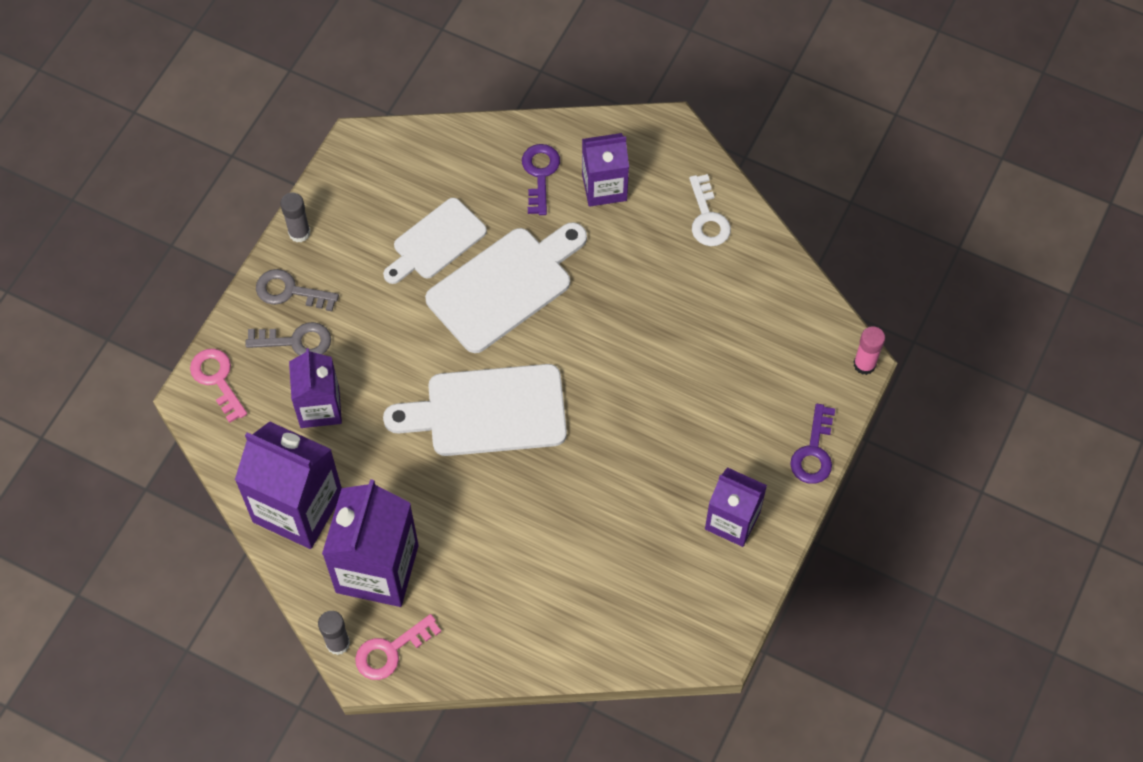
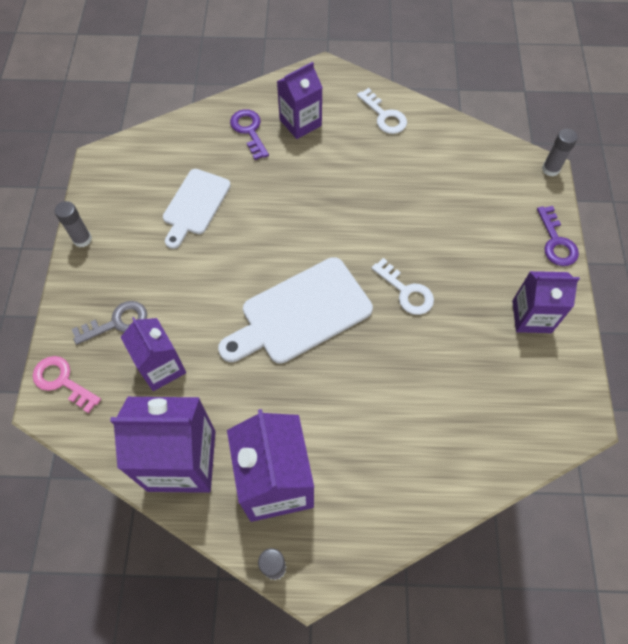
camera: 25 degrees left, 0 degrees up
(290, 291) = (94, 286): grey key -> none
(391, 651) = (325, 552): pink key -> none
(505, 286) = (264, 216): white cutting board -> none
(612, 436) = (406, 291): none -> white key
(864, 364) = (550, 169): pink glue stick -> grey glue stick

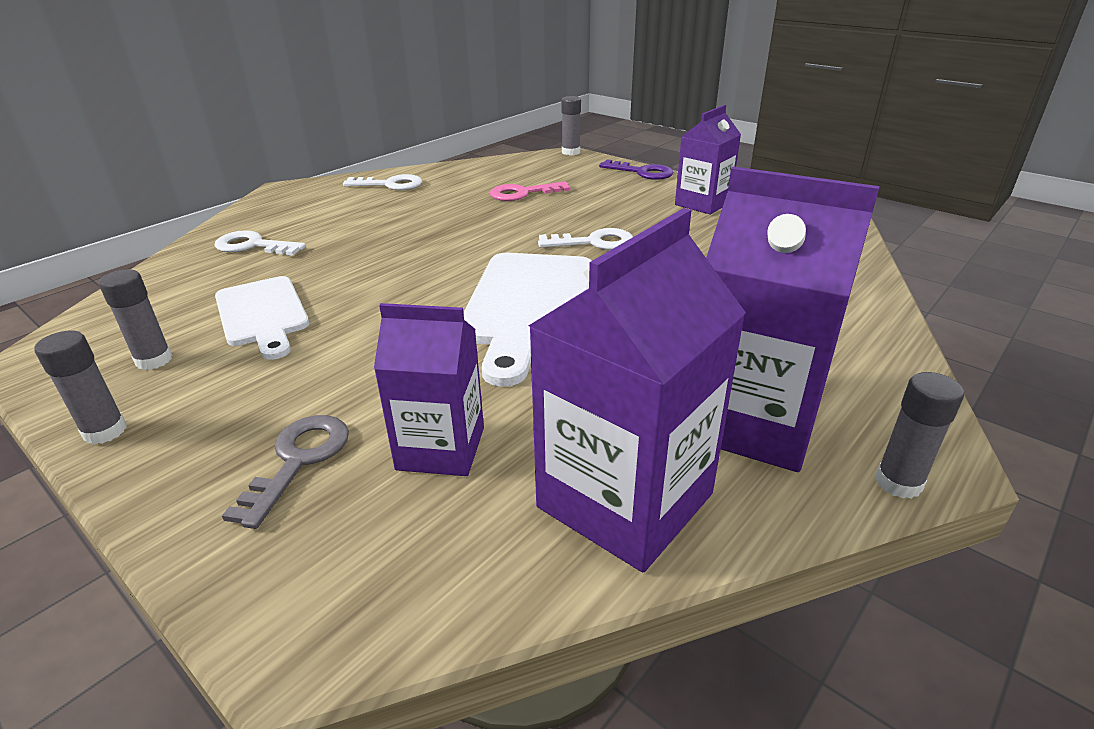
camera: 50 degrees left, 30 degrees down
(62, 381) = (291, 589): pink key -> pink key (523, 193)
(131, 203) = (154, 360): none -> grey glue stick
(249, 131) = (253, 246): purple key -> white key
(300, 123) = (308, 219): purple carton -> none

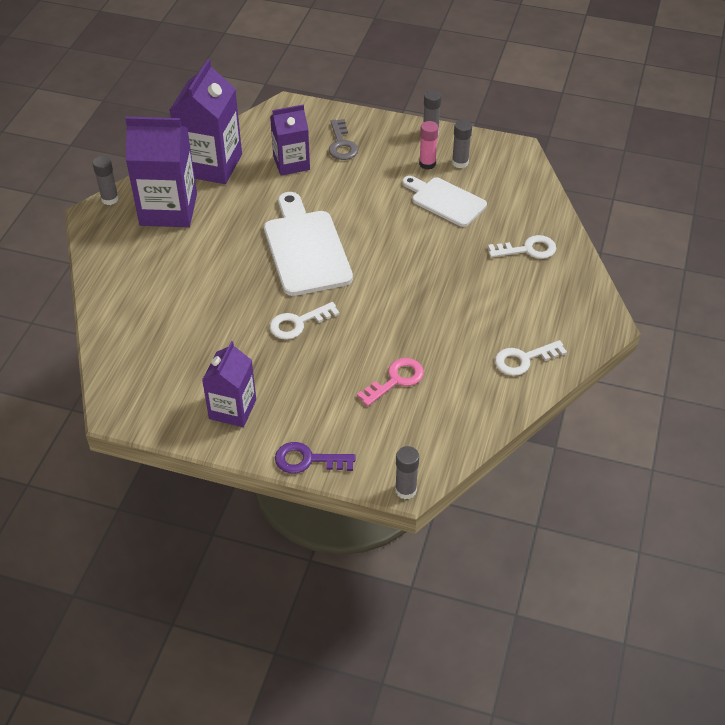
camera: 155 degrees right, 15 degrees up
(204, 373) = (427, 164): none -> pink glue stick

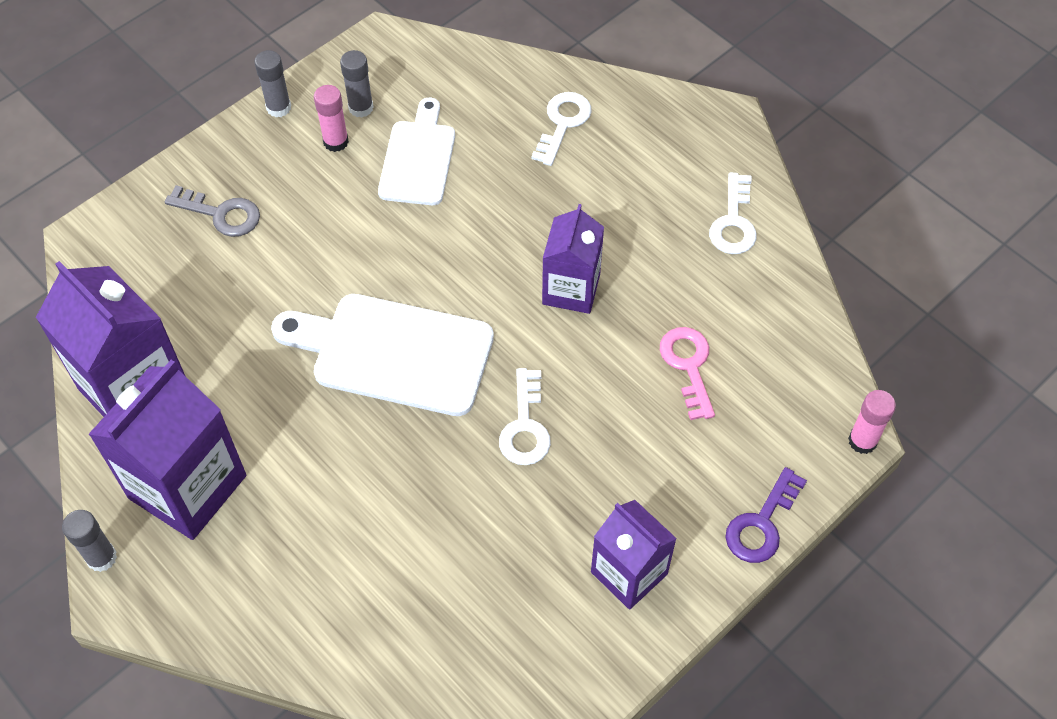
camera: 60 degrees left, 10 degrees up
(291, 163) = (211, 290): purple carton -> purple carton (571, 289)
(405, 490) = (862, 441): grey glue stick -> pink glue stick
(445, 200) = (418, 158): white cutting board -> white cutting board turned 120 degrees clockwise

